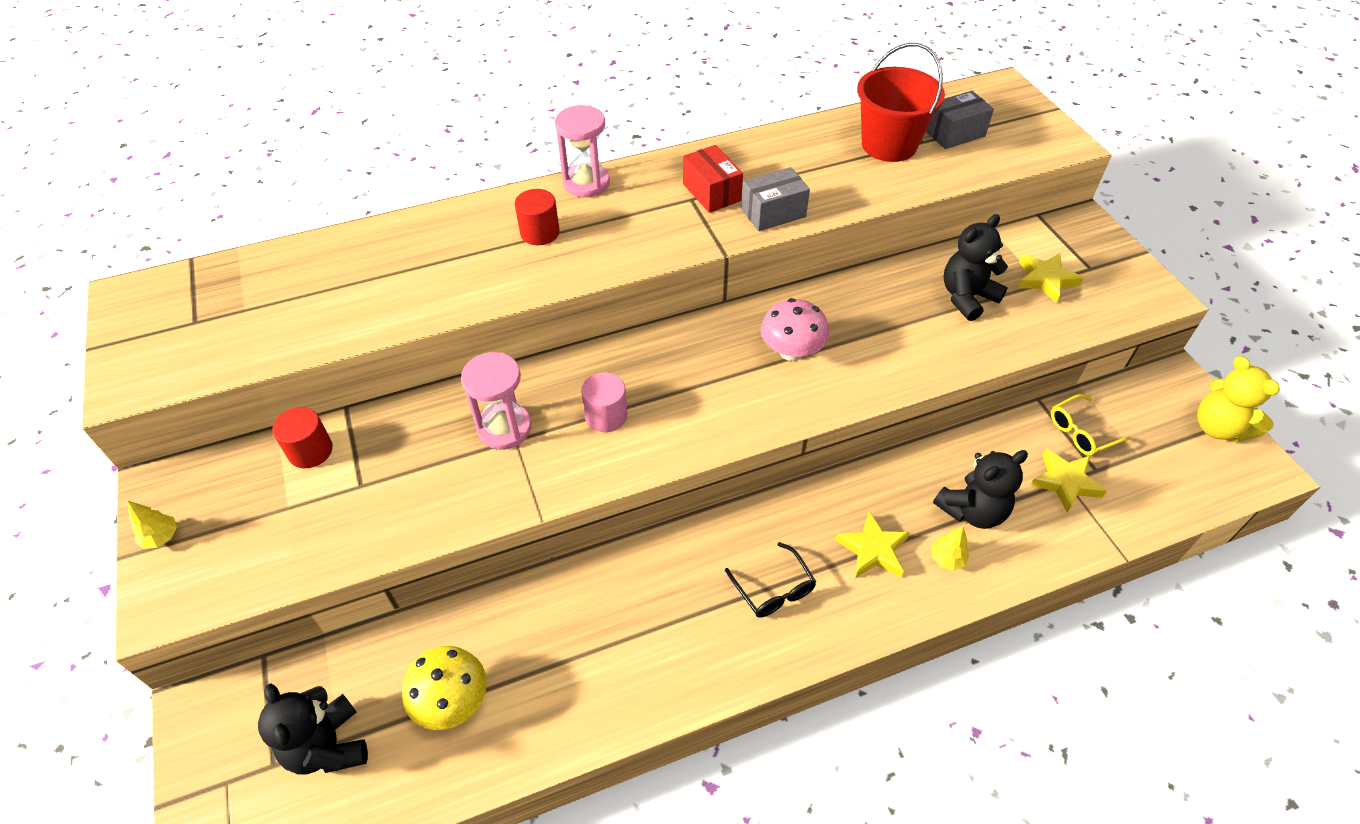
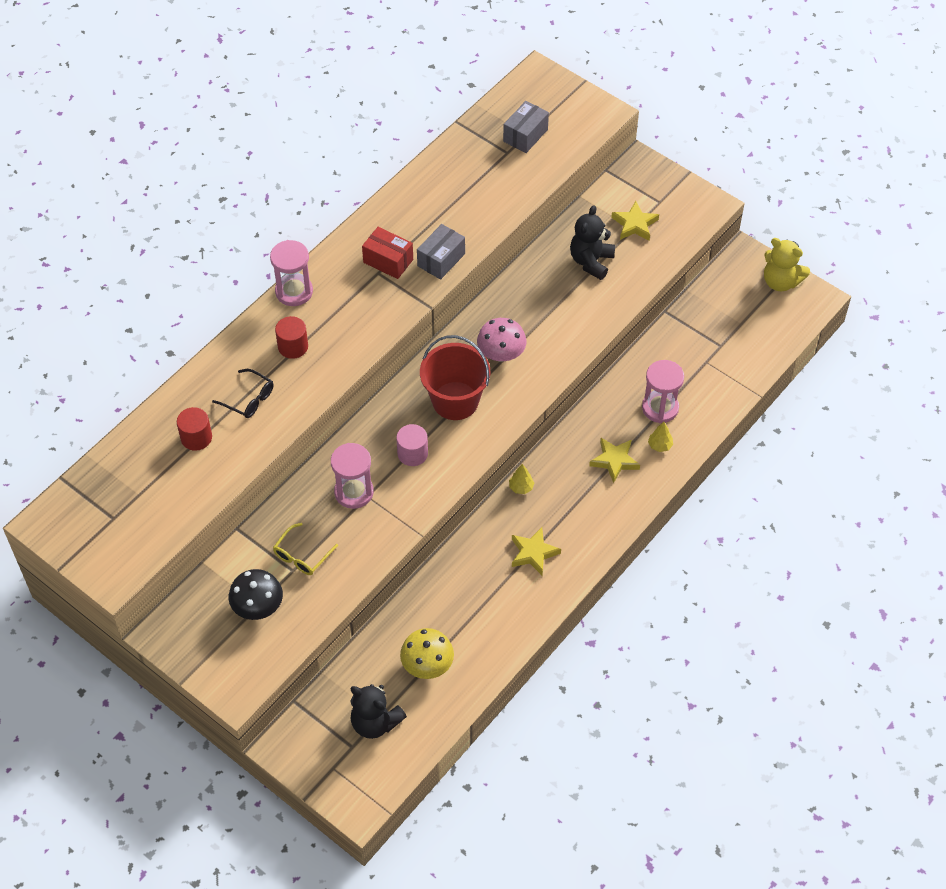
camera: 30 degrees left, 5 degrees up
(161, 537) = (195, 660): yellow tree -> yellow tree (521, 487)
(285, 509) = (258, 607): none -> black mushroom
(310, 451) = (240, 566): red cylinder -> red cylinder (196, 437)
(774, 589) = (570, 512): black glasses -> black glasses (249, 399)
(889, 145) = (485, 165): red bucket -> red bucket (455, 401)
(972, 510) = (660, 408): black teddy bear -> pink hourglass
(1065, 482) = (706, 363): yellow star -> yellow star (533, 553)
(1081, 432) = (701, 323): yellow glasses -> yellow glasses (302, 556)

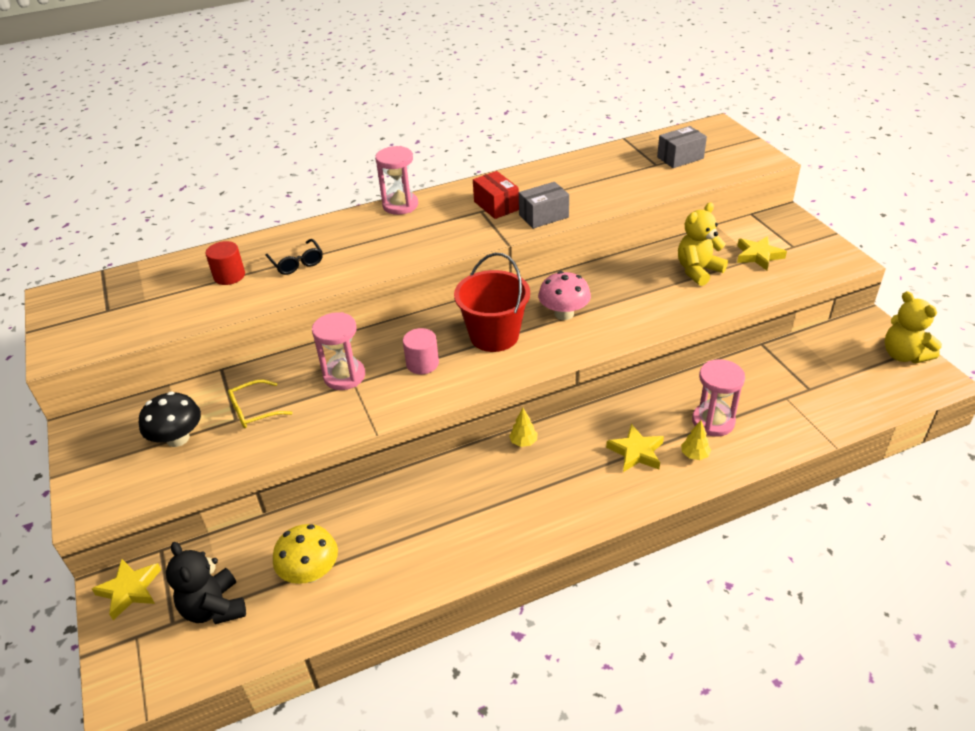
camera: 30 degrees right, 15 degrees down
(293, 346) = (366, 239): red cylinder -> none
(533, 553) = (496, 506): yellow star -> yellow star (130, 590)
(591, 261) = (698, 271): black teddy bear -> yellow teddy bear

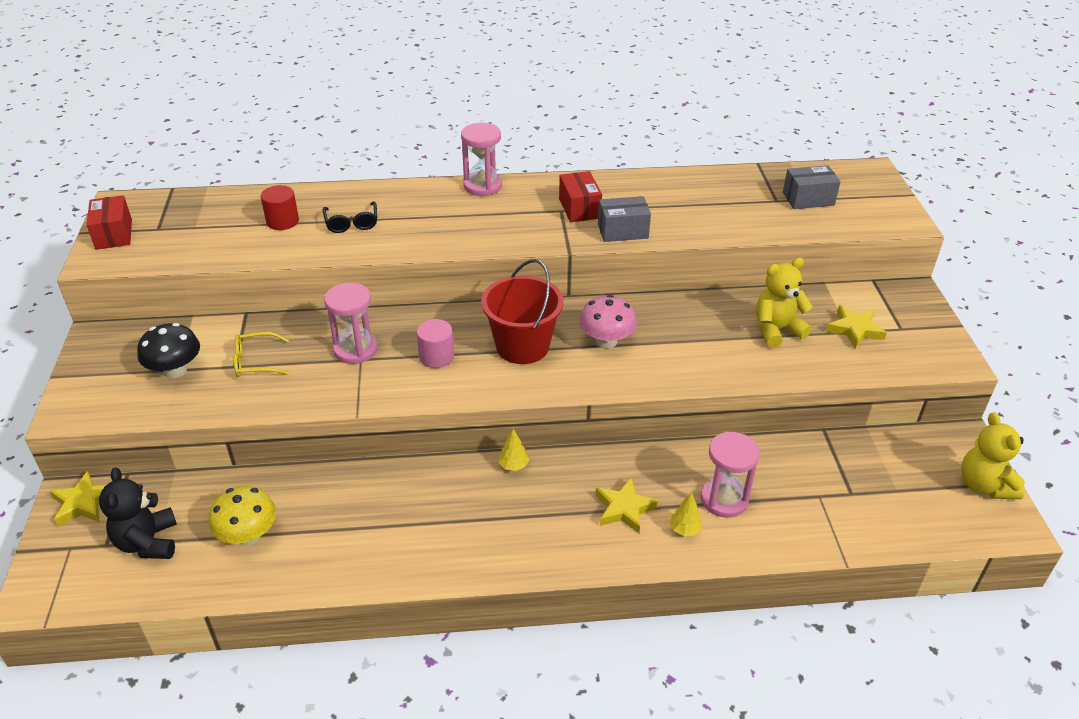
camera: 15 degrees right, 0 degrees up
(64, 325) = (114, 234): none -> red box

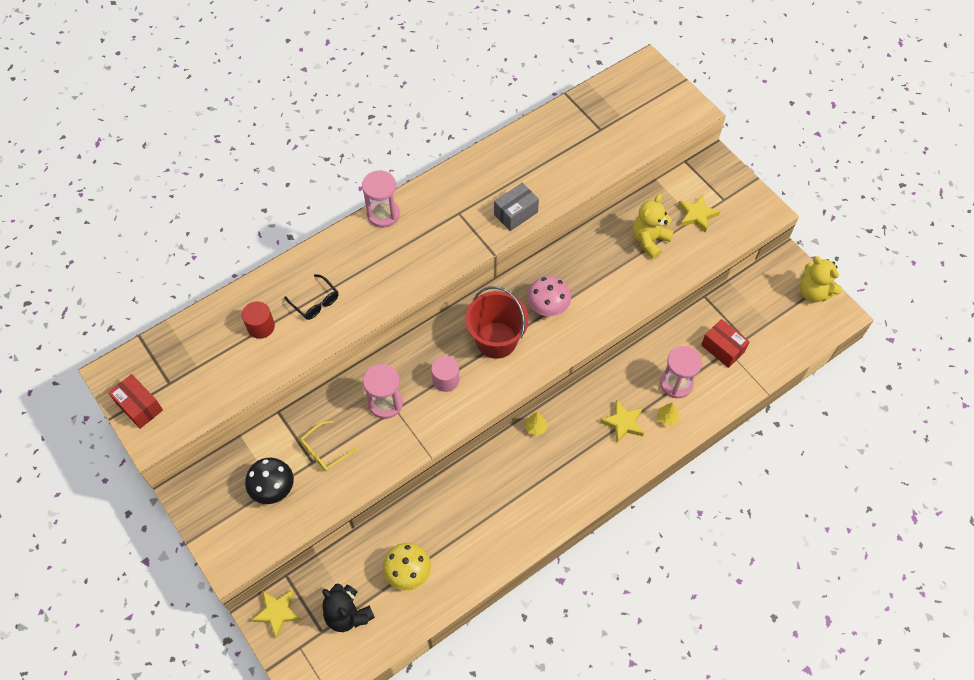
camera: 30 degrees left, 20 degrees up
(579, 208) = (470, 204): red box -> red box (722, 348)
(808, 199) = (620, 117): grey box -> none

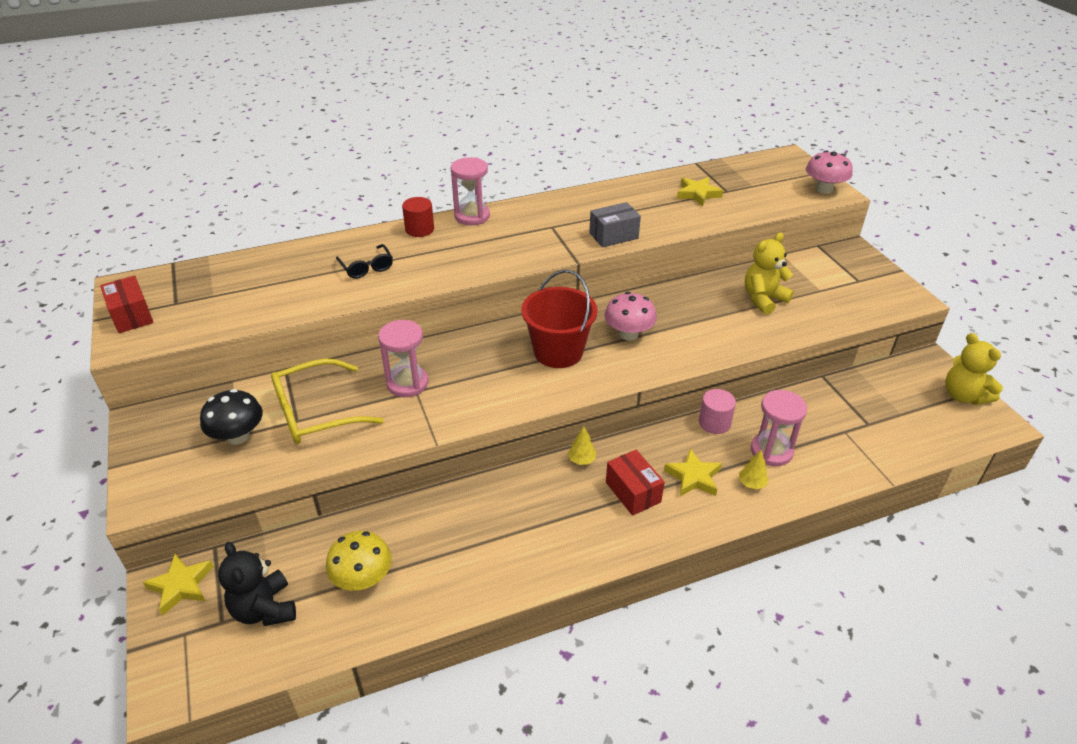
camera: 15 degrees right, 20 degrees down
(261, 326) = (299, 276): red cylinder -> red cylinder (419, 229)
(324, 450) = (316, 412): yellow glasses -> yellow glasses, size x1.77
(446, 380) = (485, 375): pink cylinder -> pink cylinder (714, 423)
(684, 109) = (824, 189): none -> pink mushroom
(696, 215) = (824, 288): yellow star -> yellow star (697, 194)
(722, 348) = (837, 428): red box -> red box (633, 492)

